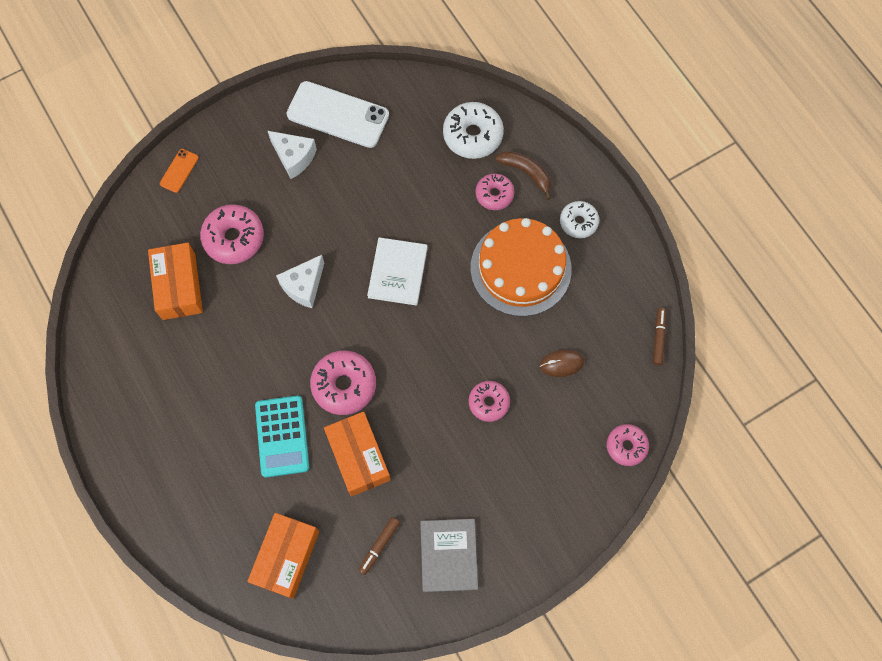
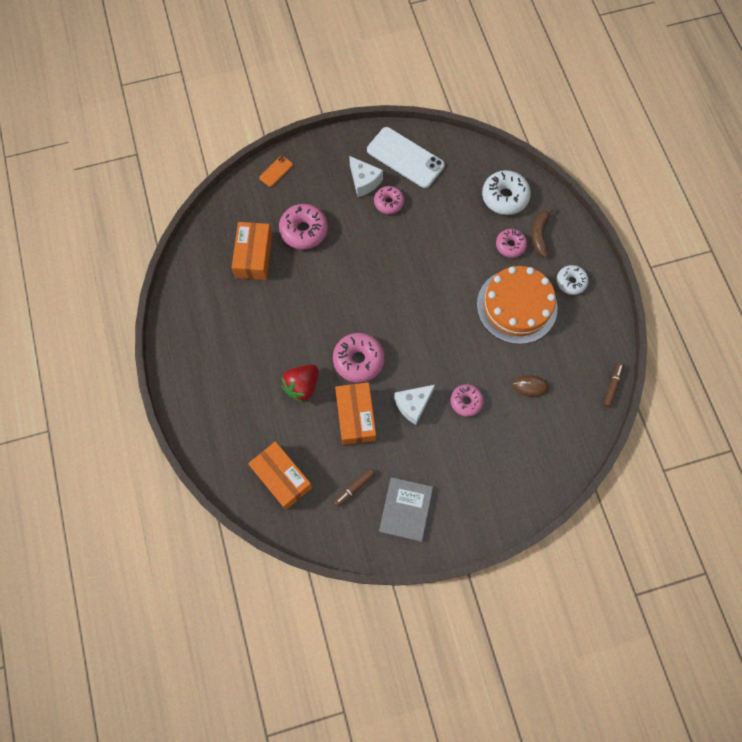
camera: 15 degrees right, 0 degrees up
(282, 436) = (302, 386): turquoise calculator -> red strawberry
(286, 557) = (282, 477): orange box -> orange box turned 75 degrees counterclockwise
(304, 286) = (347, 279): white cheese -> white cheese (413, 405)
(398, 272) = (421, 286): white book -> none
(526, 173) = (539, 235): brown banana -> brown banana turned 135 degrees counterclockwise
(626, 446) = (566, 463): pink donut -> pink donut (388, 202)

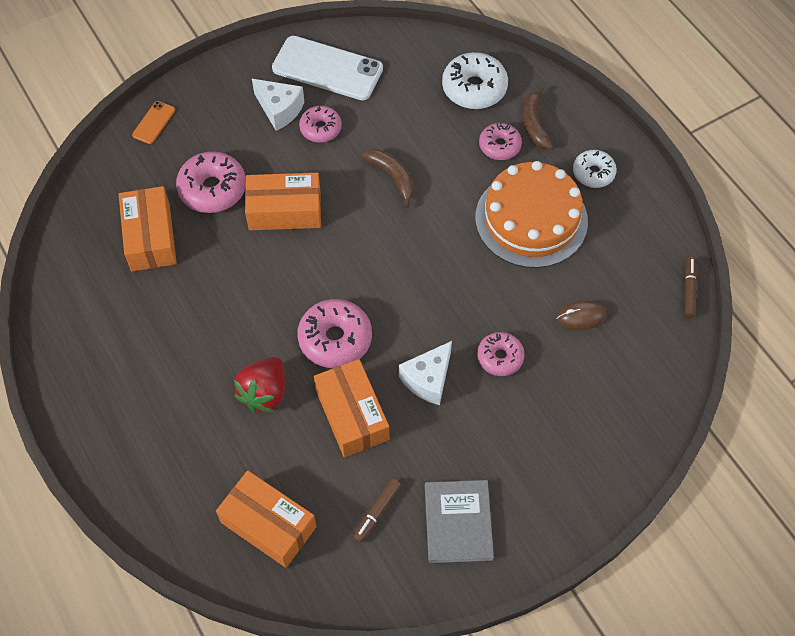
camera: 15 degrees left, 10 degrees down
(348, 258) = (285, 210): none -> orange box
(429, 251) = (393, 177): none -> brown banana

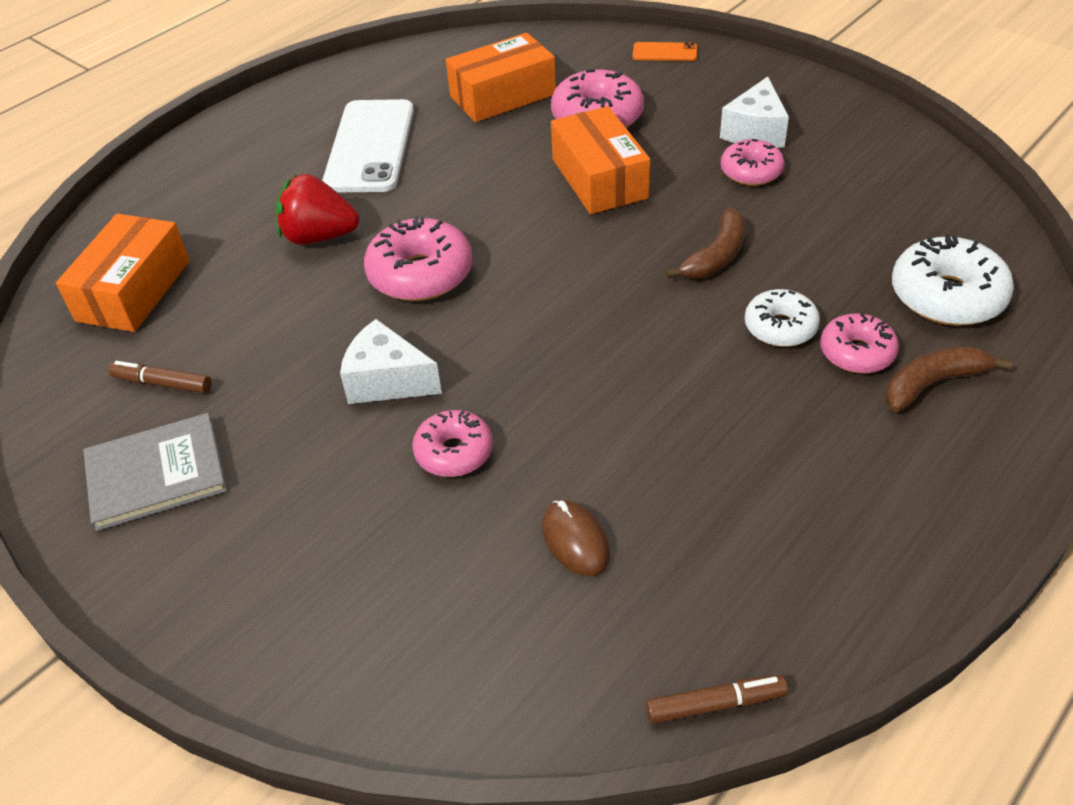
camera: 75 degrees right, 15 degrees down
(327, 68) = (856, 150): white phone -> white phone (370, 146)
(352, 415) = (308, 320): orange box -> none
(531, 219) = (737, 427): orange cake -> none
(593, 173) = (889, 487): white donut -> white donut (780, 327)

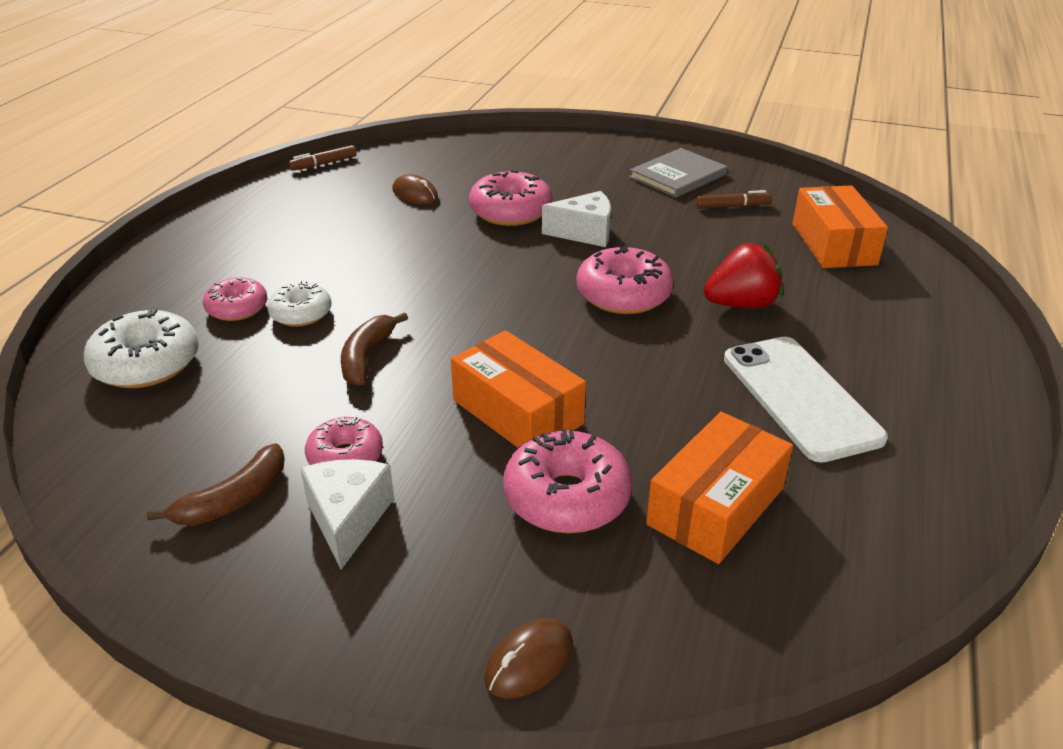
camera: 155 degrees right, 10 degrees down
(454, 452) = (510, 211): pink donut -> pink donut, size x1.58
(664, 52) = (529, 661): orange phone -> brown mouse
(932, 383) = (179, 300): brown banana -> brown banana (233, 499)

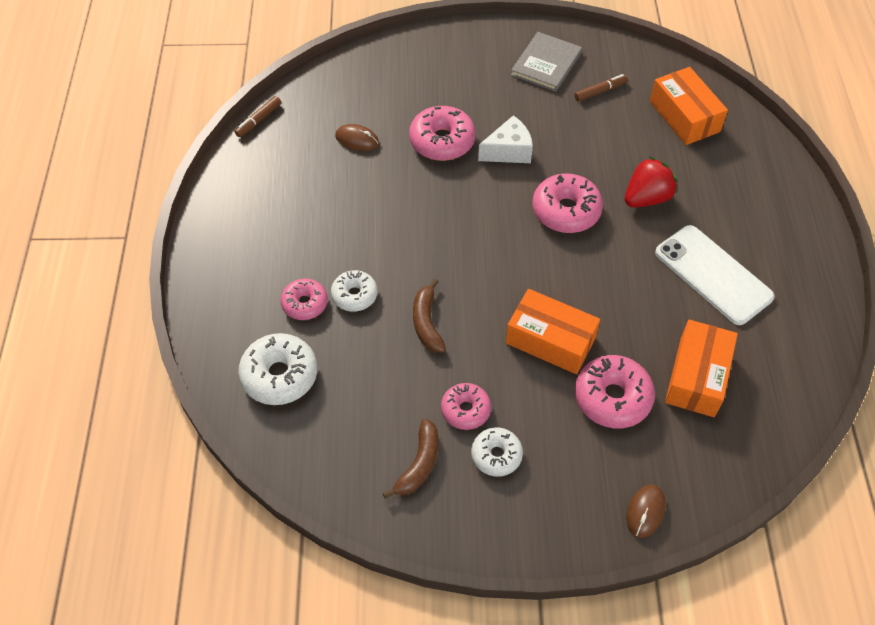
camera: 20 degrees left, 20 degrees up
(348, 519) = (496, 455): white cheese -> white donut

